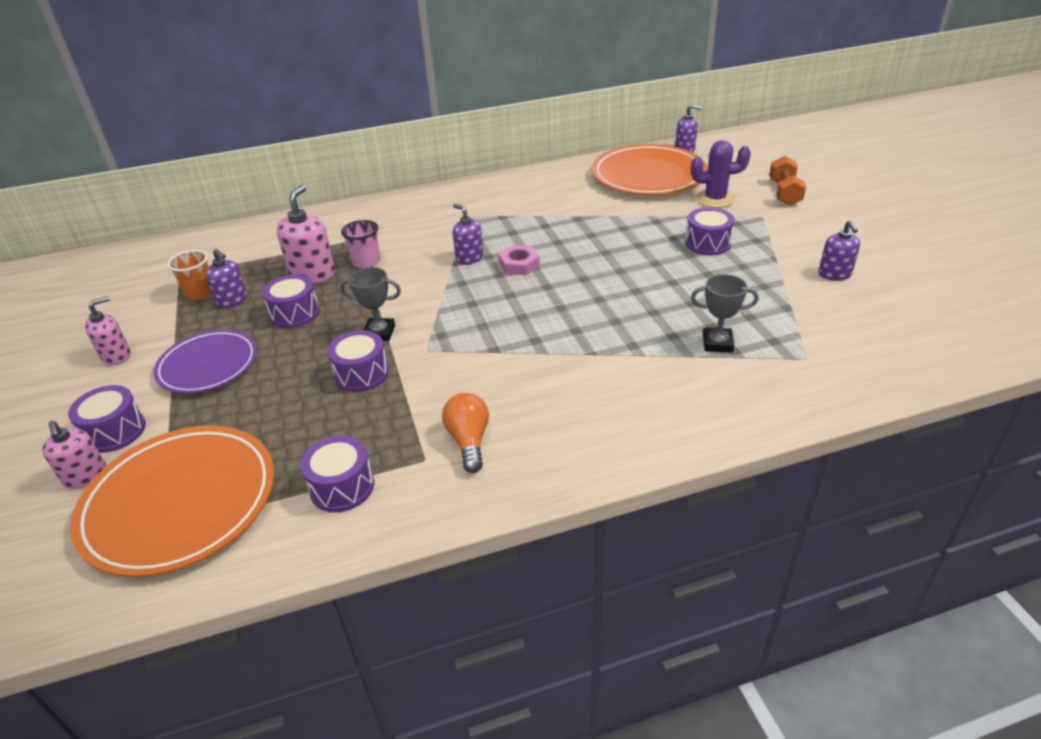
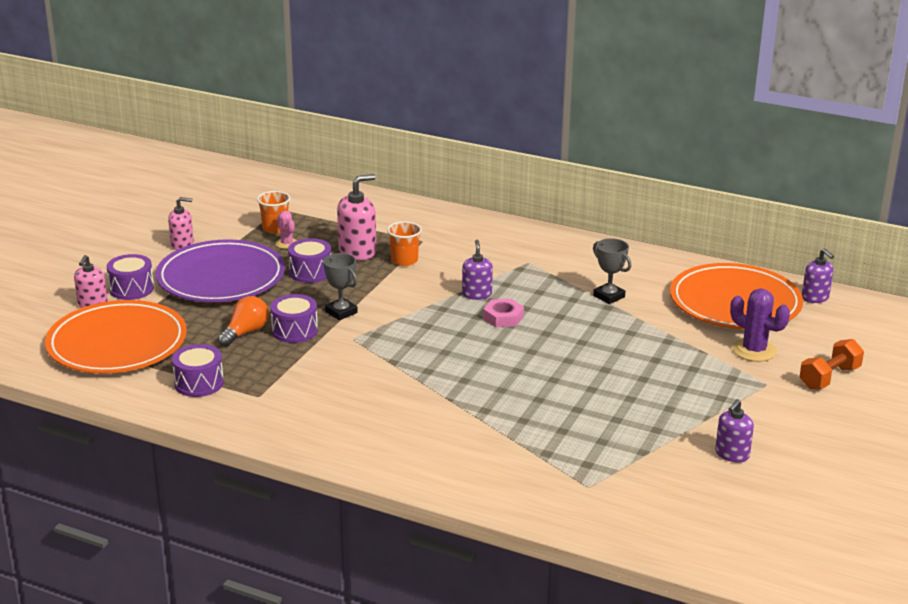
camera: 40 degrees right, 10 degrees down
(208, 365) = (221, 278): purple plate -> purple plate, size x1.57
(232, 300) = (286, 244): purple soap dispenser -> pink cactus
(366, 262) = (404, 260): pink cup -> orange cup
(469, 441) = (296, 401): orange light bulb -> orange light bulb (245, 332)
(707, 243) = (675, 379): purple drum -> none
(717, 343) = (544, 442): grey trophy -> grey trophy (609, 296)

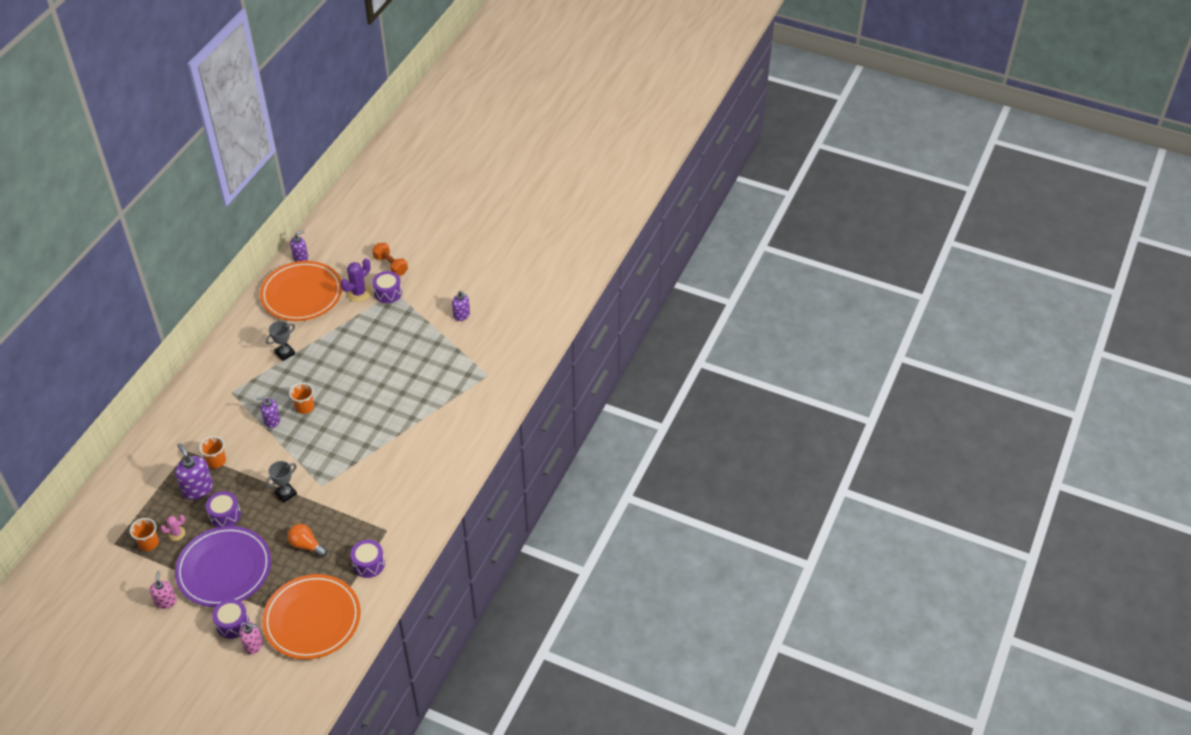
camera: 90 degrees left, 20 degrees up
(295, 331) = (307, 518): purple drum -> purple drum (388, 293)
(357, 251) = (197, 489): pink soap dispenser -> purple soap dispenser
(503, 317) = (304, 407): pink nut -> orange cup

